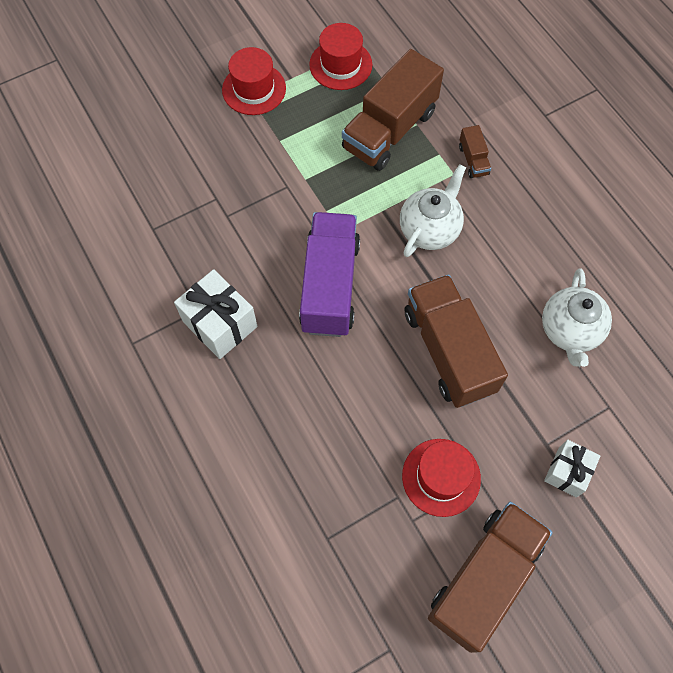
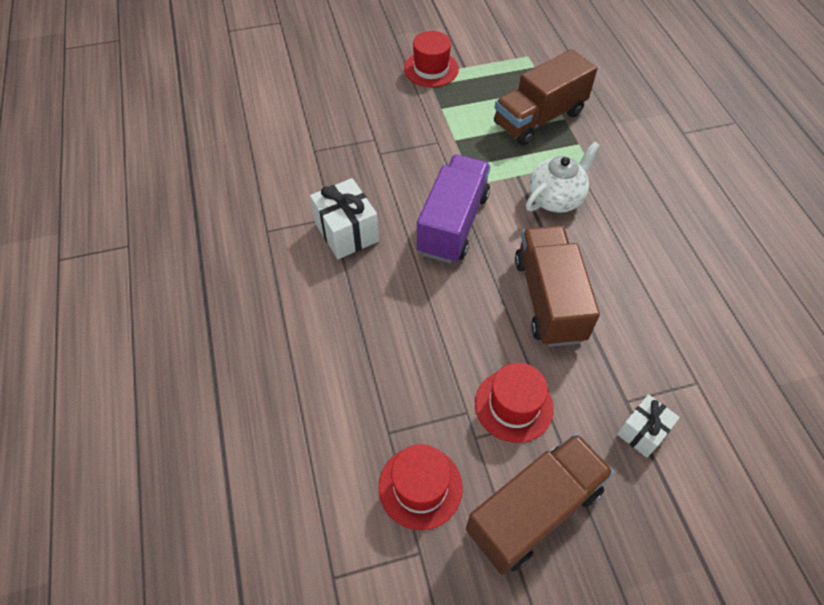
camera: 15 degrees right, 10 degrees down
(340, 65) = (509, 65): red hat -> red hat (420, 487)
(473, 160) = (608, 154): brown truck -> none
(569, 331) = (670, 308): white teapot -> none

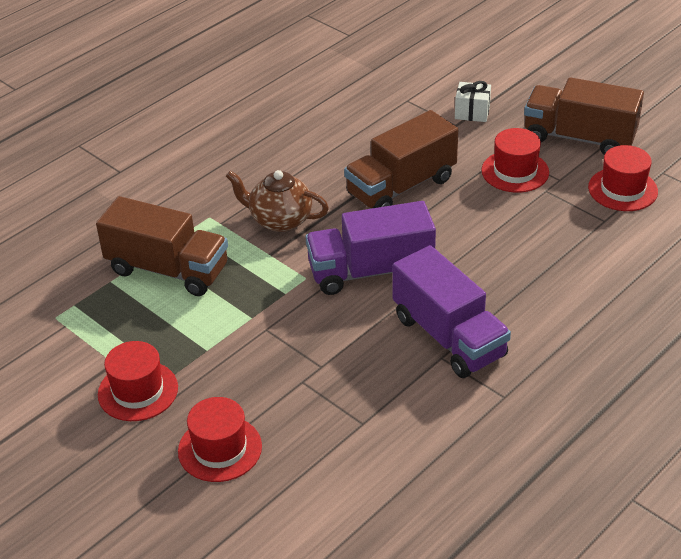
camera: 120 degrees left, 15 degrees down
(346, 232) = (449, 337): white gift -> purple truck
(354, 85) = (220, 449): none -> red hat
(555, 198) = (279, 220): white teapot -> brown teapot

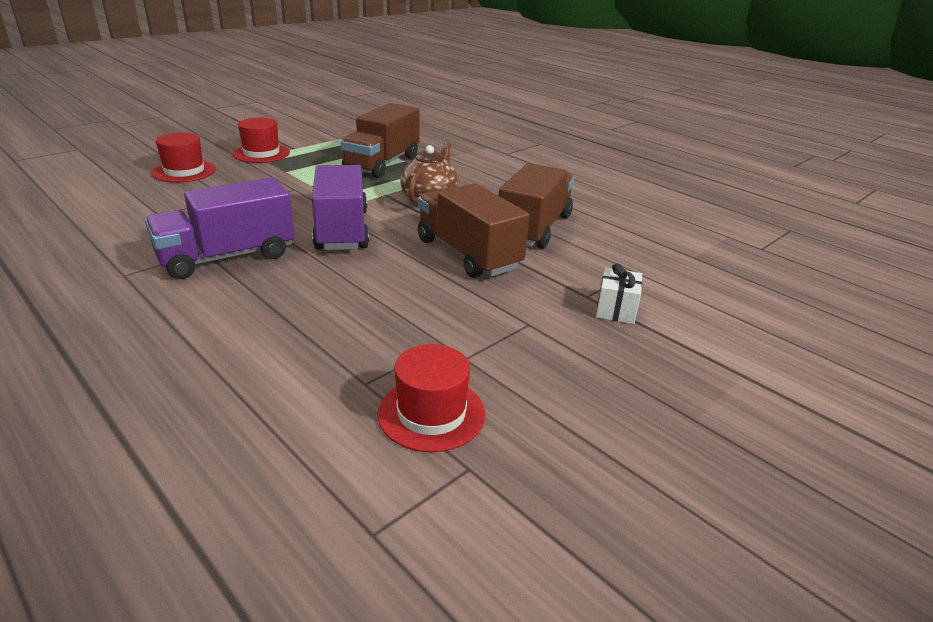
camera: 90 degrees right, 10 degrees down
(515, 171) = (487, 326): red hat -> none
(579, 138) = (565, 391): brown truck -> brown truck (534, 228)

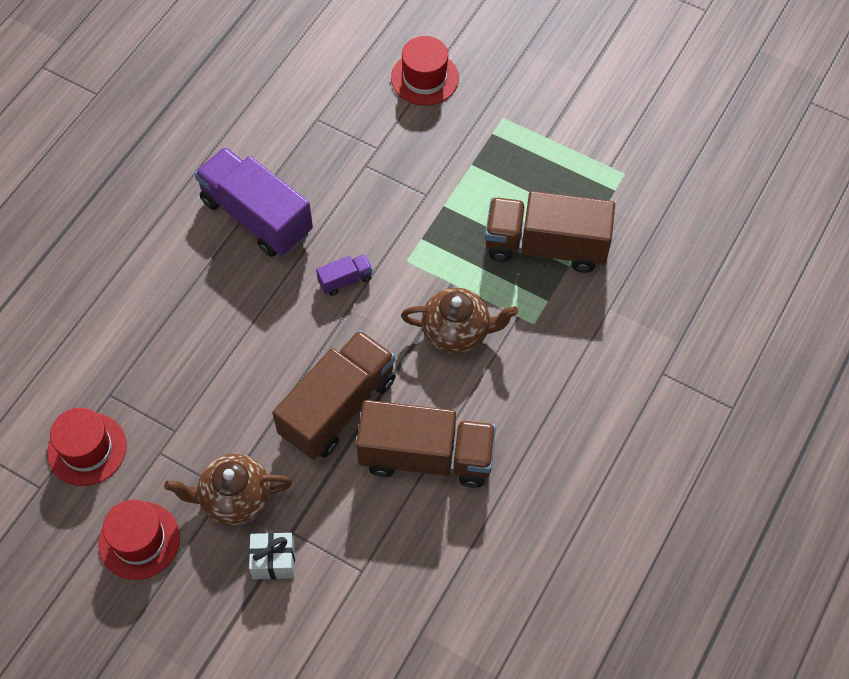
camera: 75 degrees right, 30 degrees up
(261, 153) = (513, 115): red hat -> red hat (139, 540)
(342, 230) = (345, 280): purple truck -> purple truck, size x0.43
(541, 320) = (234, 499): none -> brown teapot

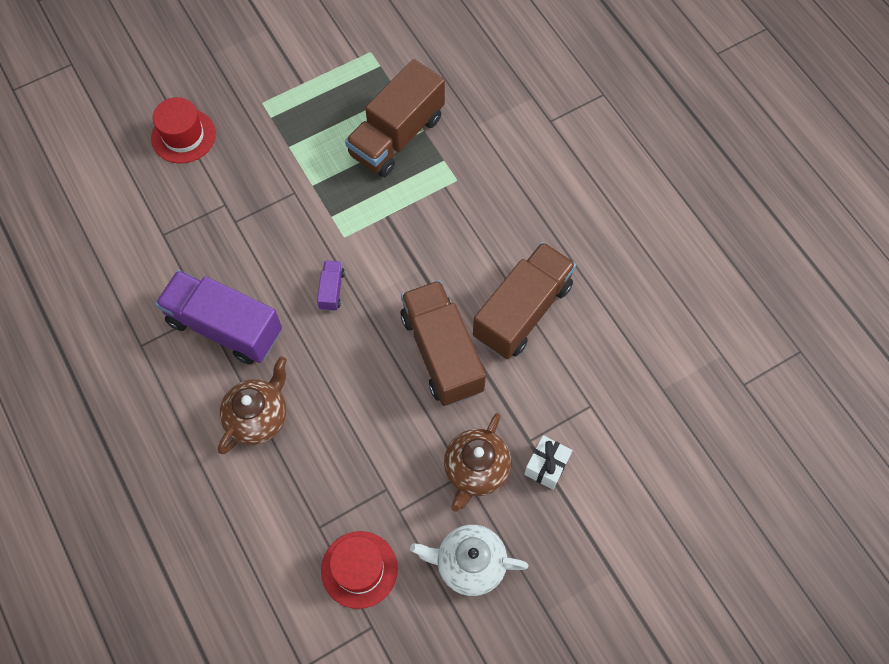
camera: 60 degrees left, 5 degrees up
(139, 540) = (469, 564): red hat -> white teapot
(256, 216) = (225, 327): purple truck -> purple truck turned 45 degrees clockwise
(457, 332) = (430, 234): brown teapot -> brown teapot (258, 417)

